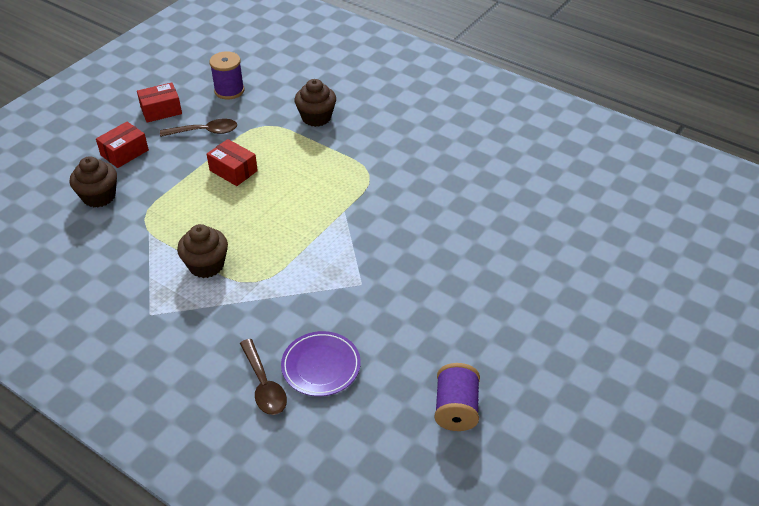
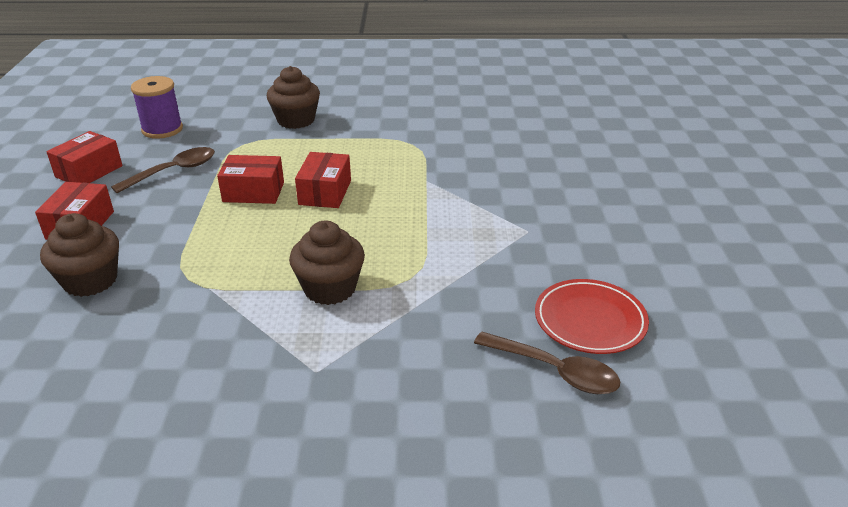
camera: 35 degrees left, 10 degrees down
(273, 191) = (325, 192): none -> red box
(321, 366) = (590, 320): purple plate -> red plate
(456, 409) = (765, 290): purple spool -> none

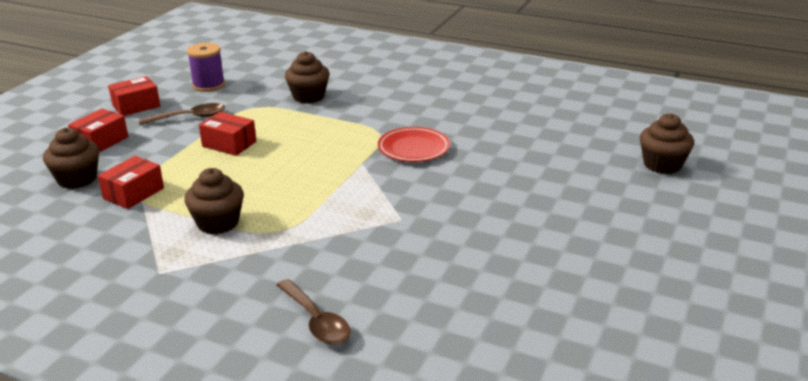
camera: 25 degrees right, 5 degrees down
(325, 192) = (278, 155): red box -> red box (133, 193)
(590, 320) = (379, 295): red plate -> red plate (413, 148)
(703, 119) = (662, 165): none -> brown cupcake

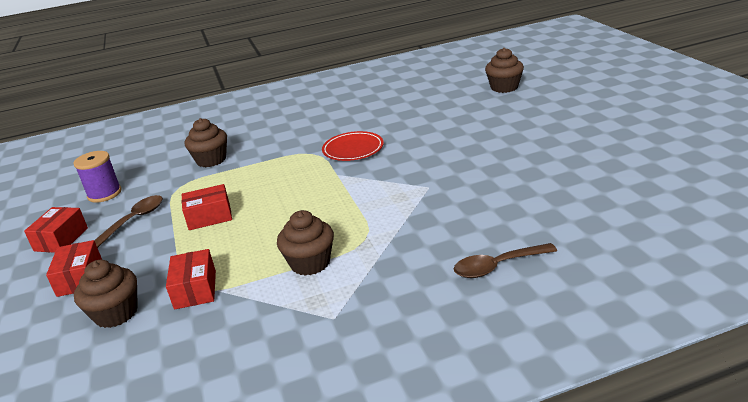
camera: 40 degrees left, 0 degrees up
(316, 320) = (498, 266): brown spoon -> brown spoon turned 150 degrees clockwise

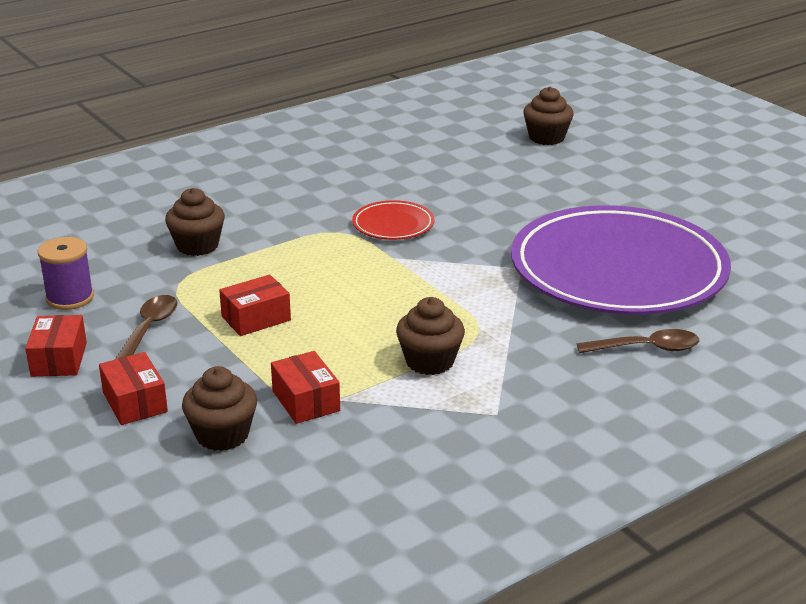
camera: 20 degrees left, 0 degrees up
(498, 266) = (646, 348): brown spoon -> brown spoon turned 150 degrees counterclockwise
(508, 193) = (618, 270): none -> purple plate

